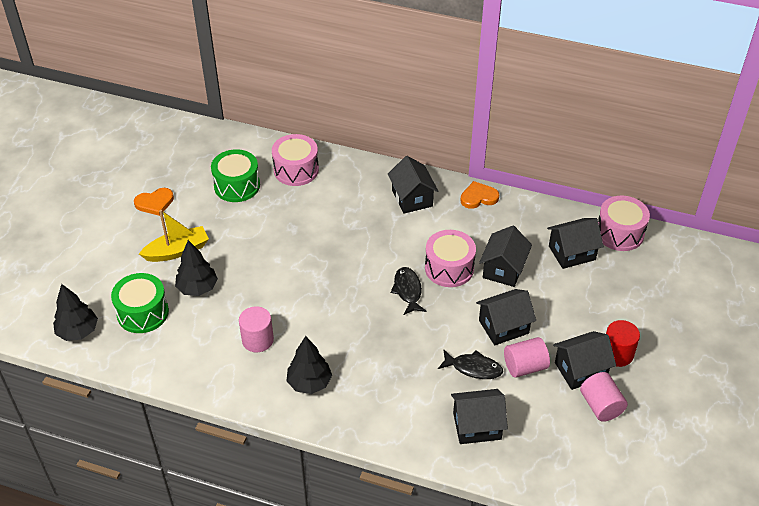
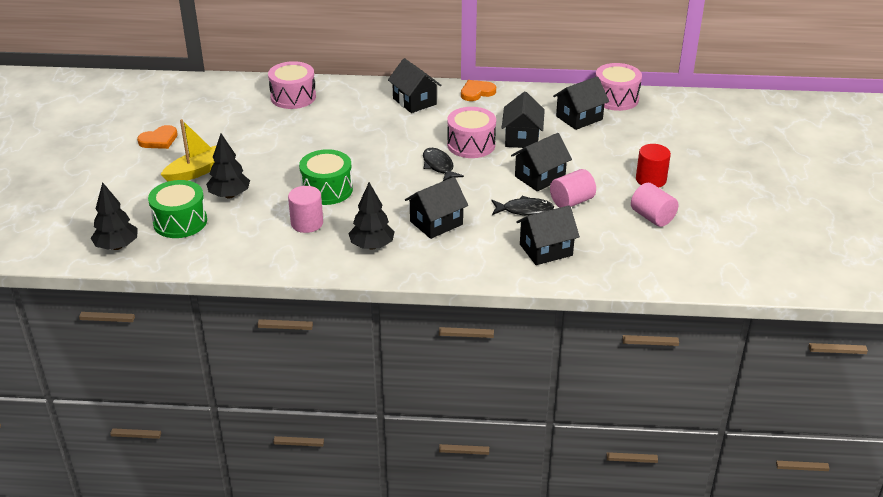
camera: 15 degrees left, 10 degrees down
(237, 186) = (238, 116): green drum -> green drum (327, 190)
(580, 370) = (623, 196): black house -> black house (436, 223)

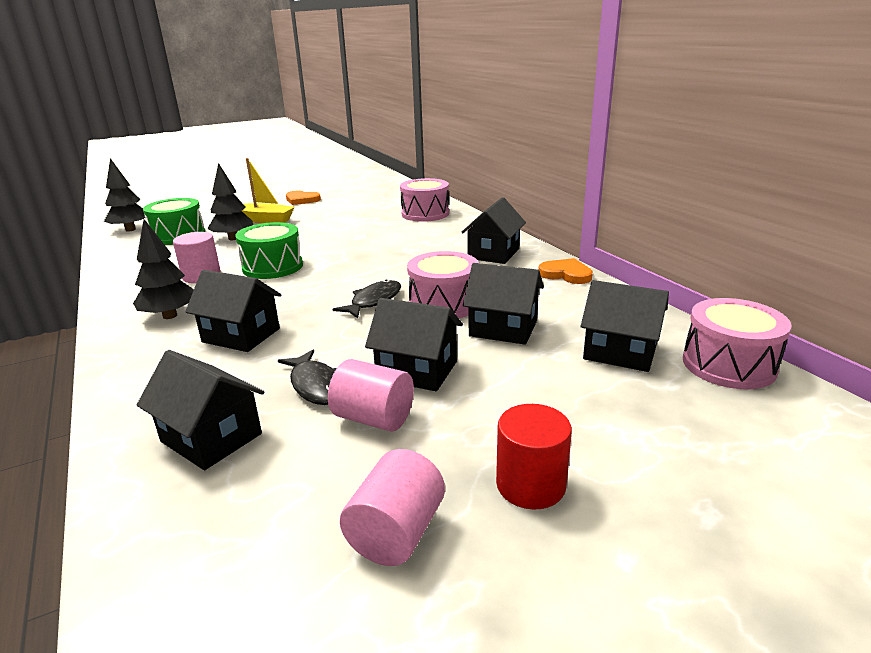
camera: 60 degrees right, 10 degrees down
(522, 138) = (503, 328): black house -> black house turned 45 degrees clockwise

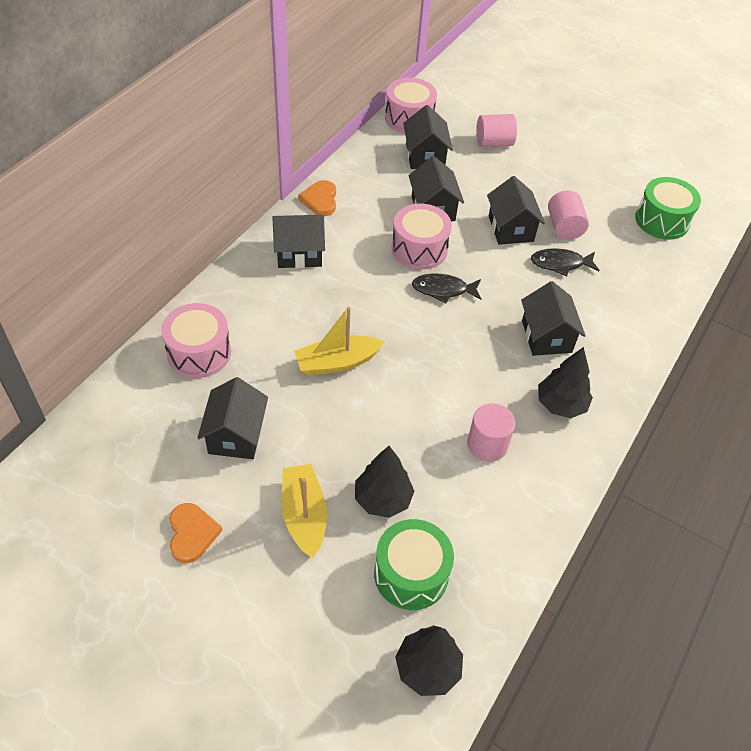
camera: 125 degrees left, 25 degrees up
(211, 437) = (632, 279): black house -> black house (236, 435)
(273, 267) = (429, 400): green drum -> green drum (662, 220)
(316, 385) = (560, 264): black fish -> black fish turned 120 degrees counterclockwise
(357, 246) = (337, 362): none -> yellow boat
(396, 532) = (616, 191): pink cylinder -> pink cylinder (494, 143)
(530, 485) = (558, 164): red cylinder -> none

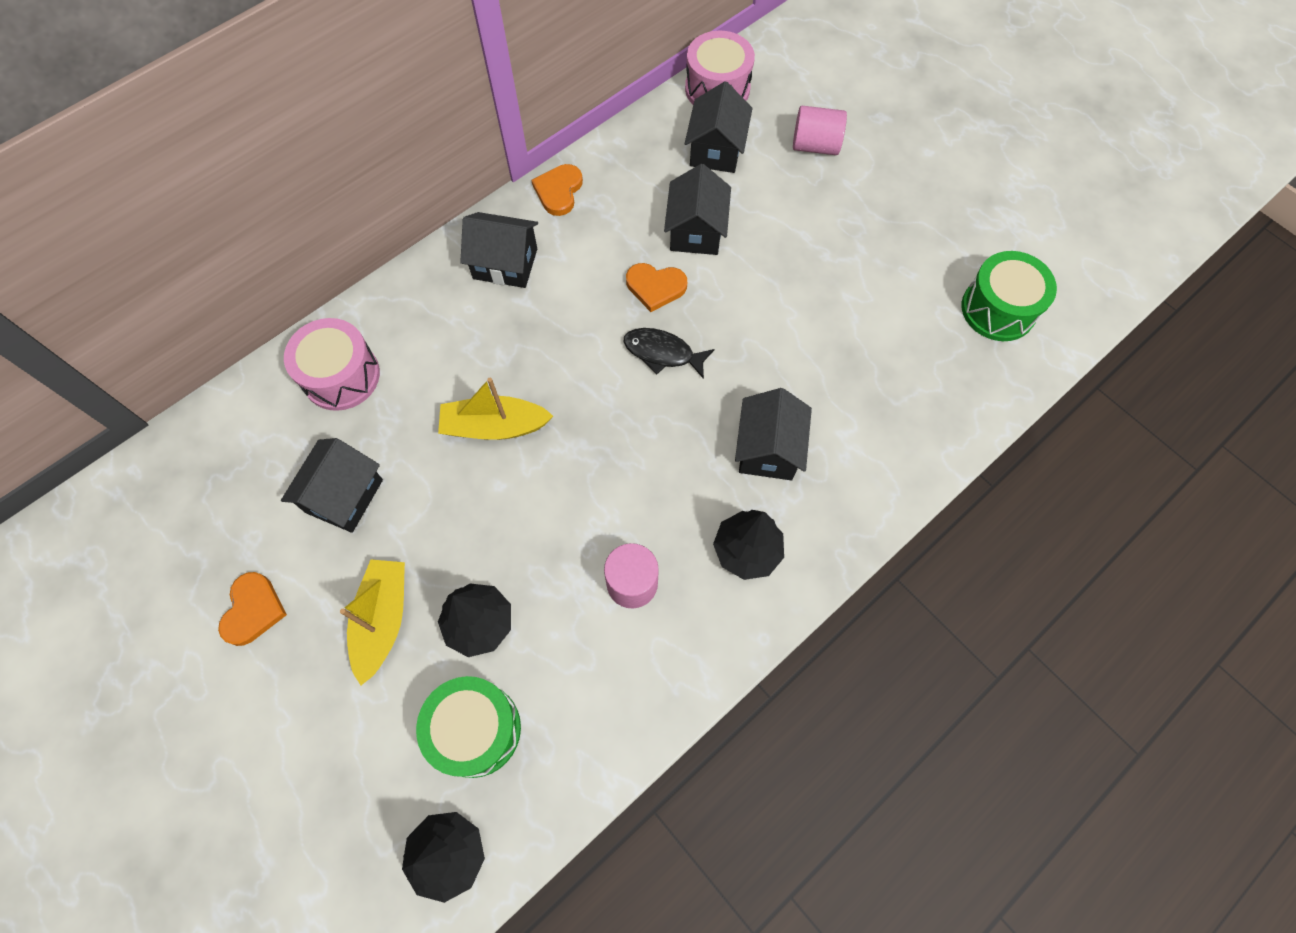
camera: 20 degrees right, 15 degrees up
(419, 249) = (655, 287): pink drum -> orange heart
(511, 229) = (785, 281): black house -> none
(560, 264) = (830, 347): black fish -> none
(564, 227) = (858, 293): pink cylinder -> none

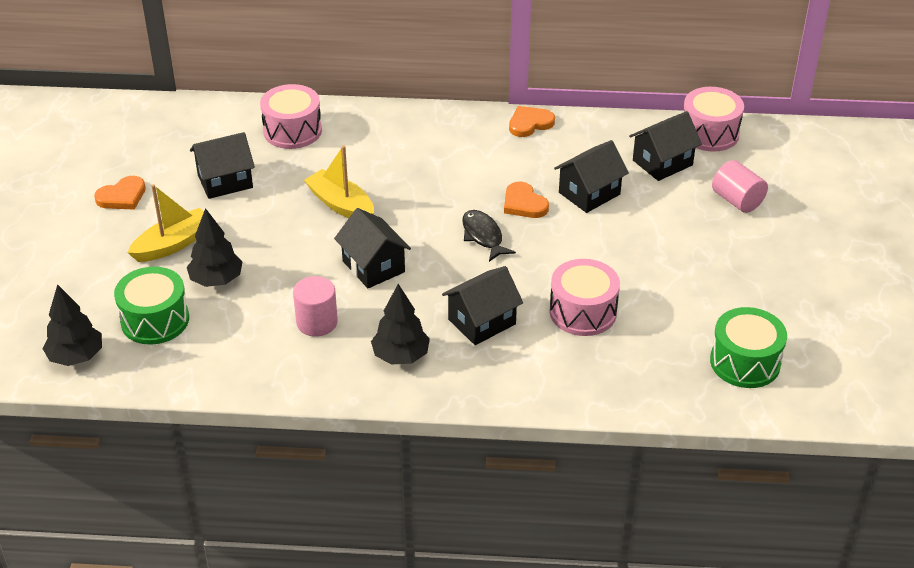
camera: 45 degrees right, 25 degrees down
(505, 263) = (449, 137): black house -> black house (373, 266)
(832, 365) = (583, 312): none -> pink drum

